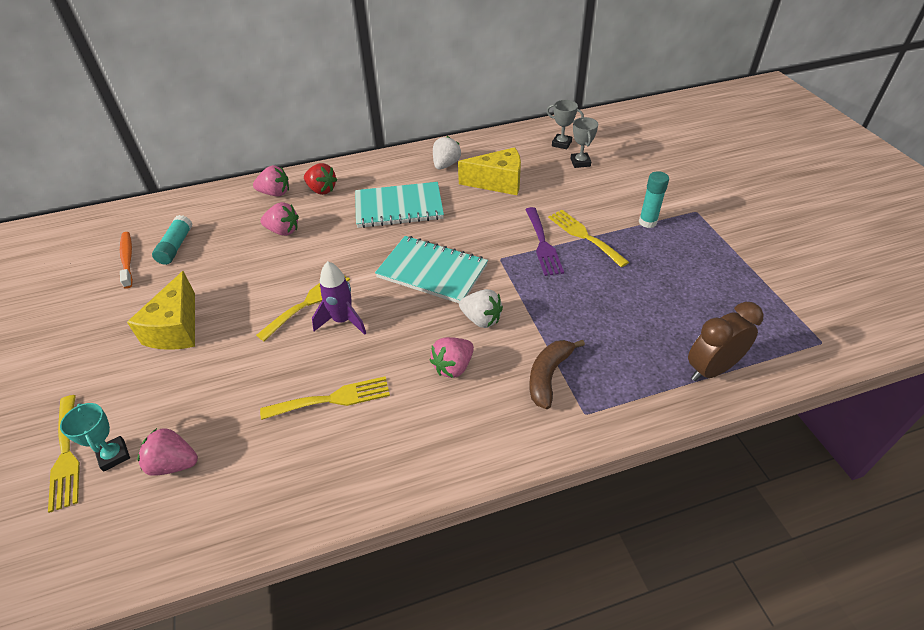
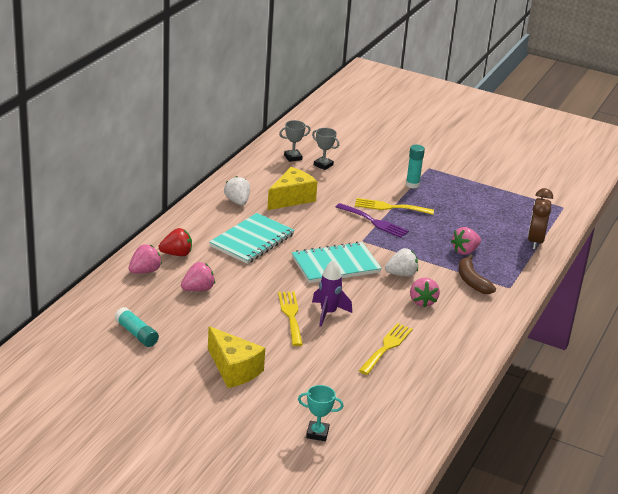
camera: 50 degrees left, 15 degrees down
(66, 455) = (290, 450): yellow fork -> none
(127, 259) = (115, 358): orange toothbrush -> none
(174, 464) = (356, 416): pink strawberry -> pink strawberry (465, 251)

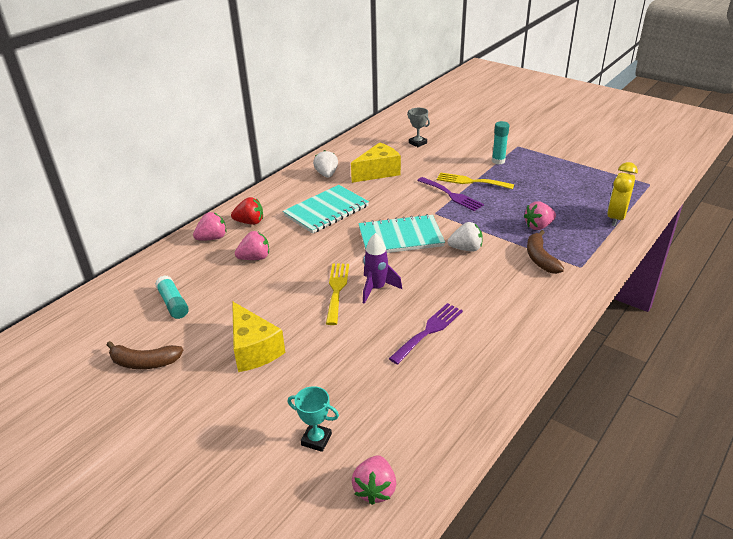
camera: 15 degrees right, 5 degrees up
(136, 385) = (144, 362): none -> brown banana
(293, 157) = (392, 136): grey trophy -> none
(387, 347) = (429, 331): yellow fork -> purple fork
(422, 301) = (481, 279): pink strawberry -> pink strawberry (375, 489)
(535, 241) = (615, 218): brown clock -> yellow clock

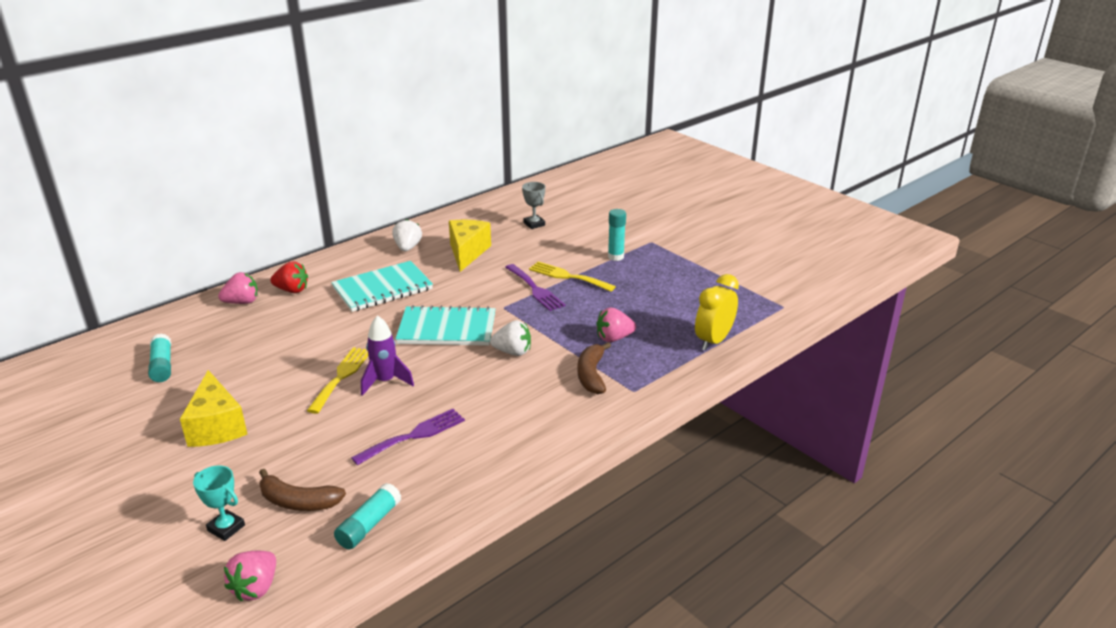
camera: 10 degrees right, 5 degrees down
(144, 362) = (99, 422): brown banana -> brown banana (298, 501)
(255, 258) = (274, 330): pink strawberry -> none
(378, 172) = (467, 252): yellow cheese -> yellow cheese turned 60 degrees counterclockwise
(438, 415) = (369, 525): none -> turquoise glue stick

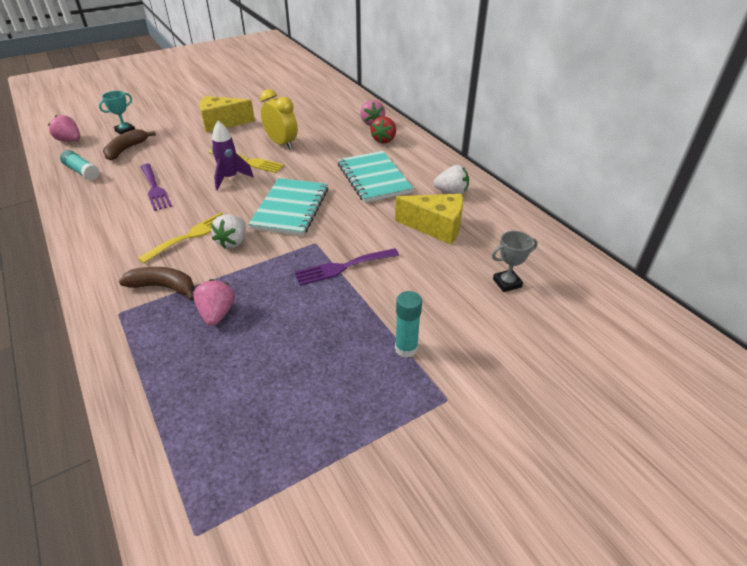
camera: 100 degrees right, 10 degrees up
(162, 366) = (300, 104): turquoise glue stick -> none
(567, 276) = (364, 296): yellow fork -> yellow fork (191, 235)
(713, 341) = (159, 406): yellow clock -> yellow clock (282, 144)

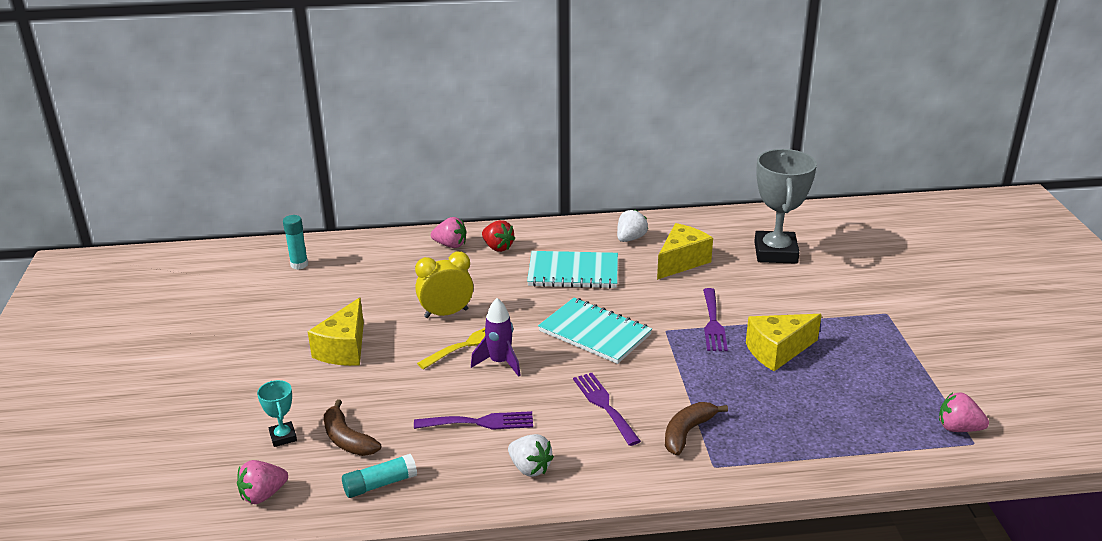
camera: 65 degrees left, 10 degrees down
(191, 235) = (604, 405): yellow fork -> purple fork
(217, 314) = (745, 404): pink strawberry -> pink strawberry (958, 428)
(233, 242) = (634, 379): white strawberry -> white strawberry (530, 468)
(316, 319) = (777, 351): none -> yellow cheese
(406, 348) = (830, 317): turquoise glue stick -> turquoise glue stick (299, 265)
(507, 283) = (775, 252): grey trophy -> grey trophy, size x2.17

